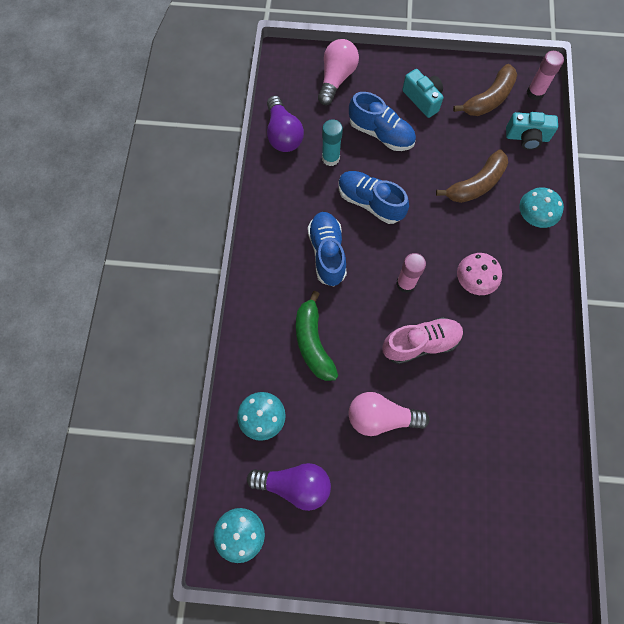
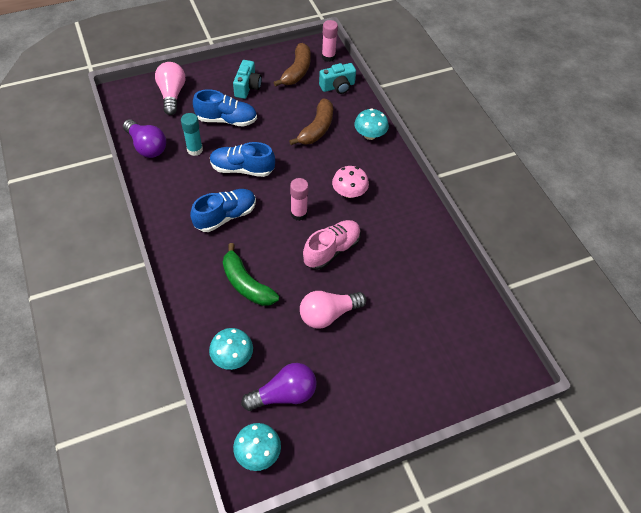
camera: 30 degrees left, 15 degrees down
(327, 253) = (225, 216): blue shoe -> blue shoe turned 90 degrees clockwise
(422, 99) = (247, 87): turquoise camera -> turquoise camera turned 75 degrees clockwise

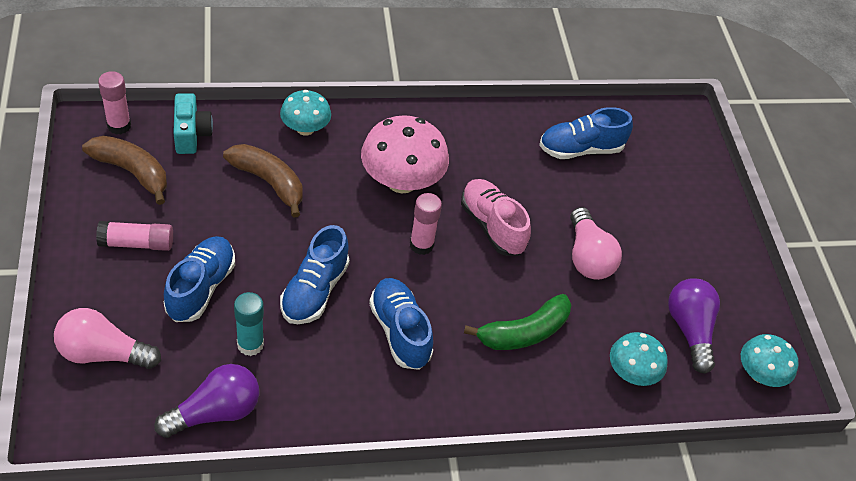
camera: 80 degrees left, 5 degrees down
(247, 87) = (137, 243): turquoise camera -> pink glue stick
(349, 192) = (401, 181): pink mushroom -> pink mushroom, size x1.67
(435, 295) = (580, 149): none -> blue shoe

